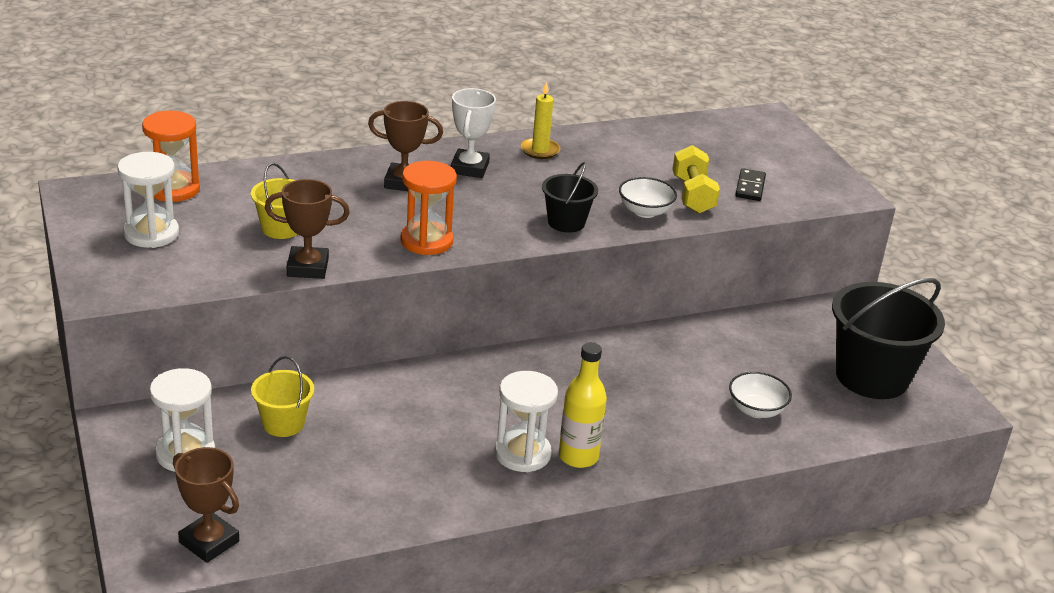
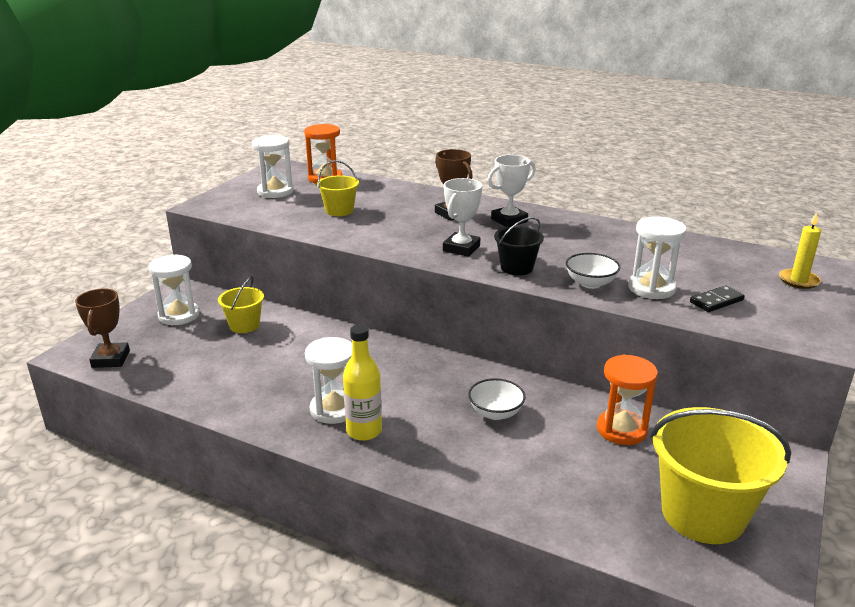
camera: 50 degrees right, 5 degrees down
(307, 267) = (314, 231): brown trophy -> none
(426, 241) = (405, 244): orange hourglass -> orange hourglass (621, 429)
(485, 222) = (461, 248): none -> white trophy
(540, 150) = (578, 227): yellow candle -> yellow candle (798, 281)
(692, 195) = (651, 288): yellow dumbbell -> white hourglass
(756, 410) = (548, 478): white bowl -> white bowl (495, 413)
(871, 376) = (703, 514): black bucket -> yellow bucket

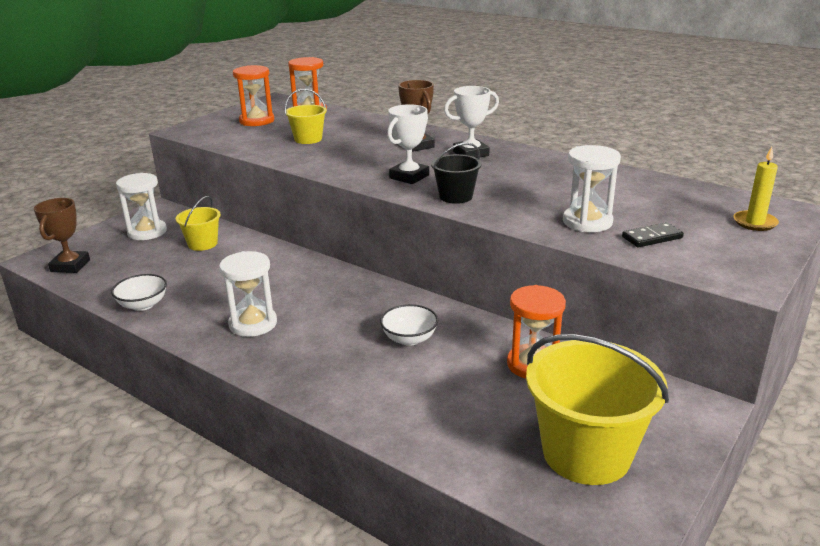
camera: 10 degrees right, 0 degrees up
(275, 191) = (257, 121): white hourglass -> orange hourglass
(364, 431) = (273, 345): yellow bottle -> none
(590, 283) = (524, 214): white bowl -> white bowl (143, 305)

